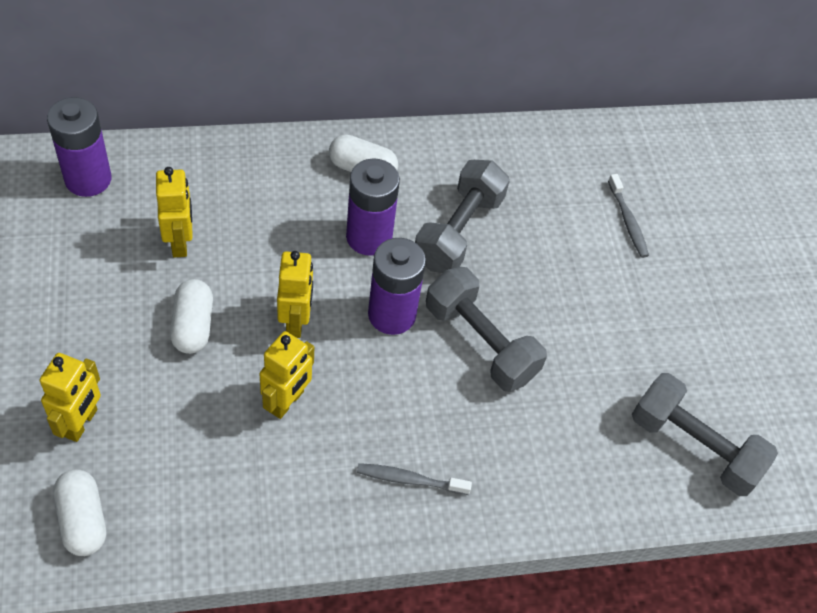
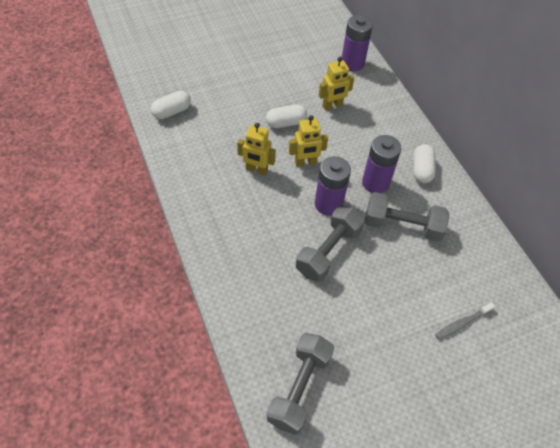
camera: 80 degrees right, 0 degrees up
(81, 423) = (219, 98): yellow robot -> none
(409, 480) = (228, 233): grey toothbrush -> none

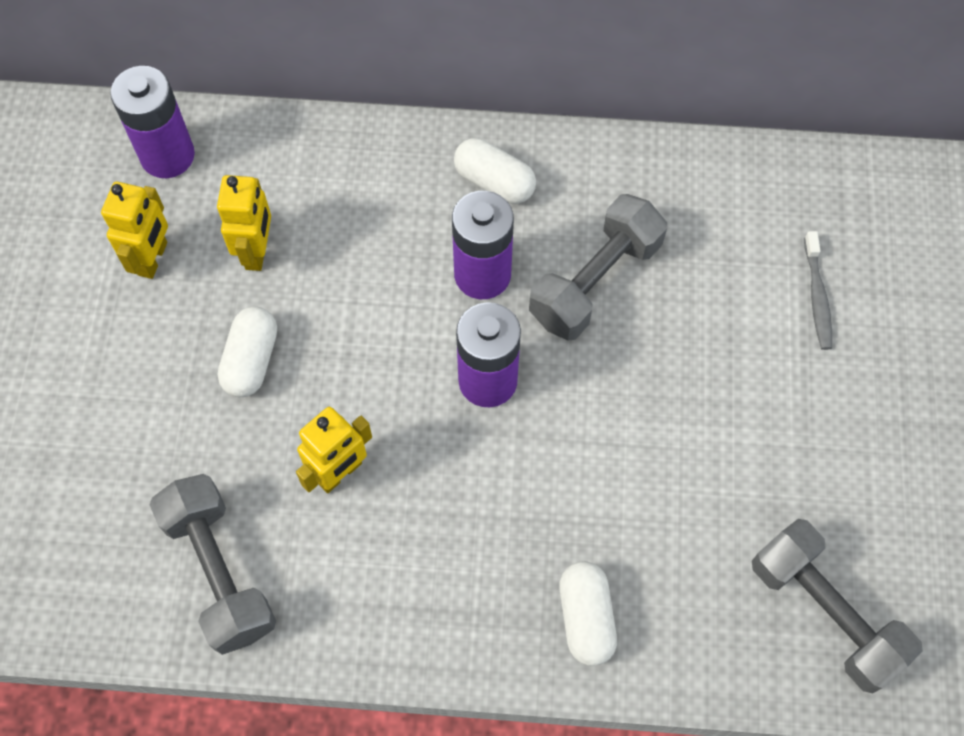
camera: 60 degrees left, 10 degrees up
(172, 112) = (85, 578): white capsule -> white capsule (585, 618)
(305, 162) = (371, 373): yellow robot -> yellow robot (153, 259)
(328, 251) = (588, 433): grey dumbbell -> grey dumbbell (219, 571)

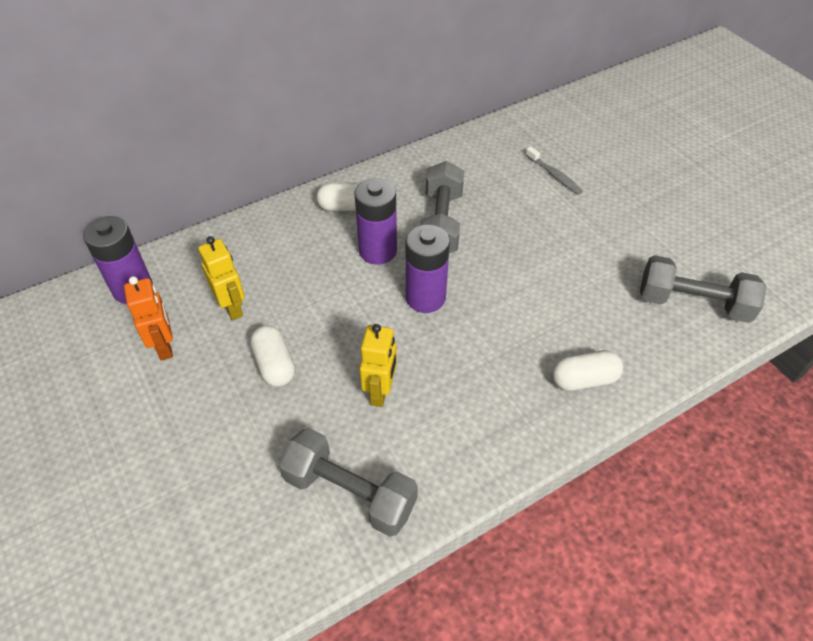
camera: 35 degrees left, 15 degrees down
(153, 259) = (165, 346): yellow robot -> orange robot
(585, 618) = (584, 380): white capsule -> white capsule turned 60 degrees counterclockwise

